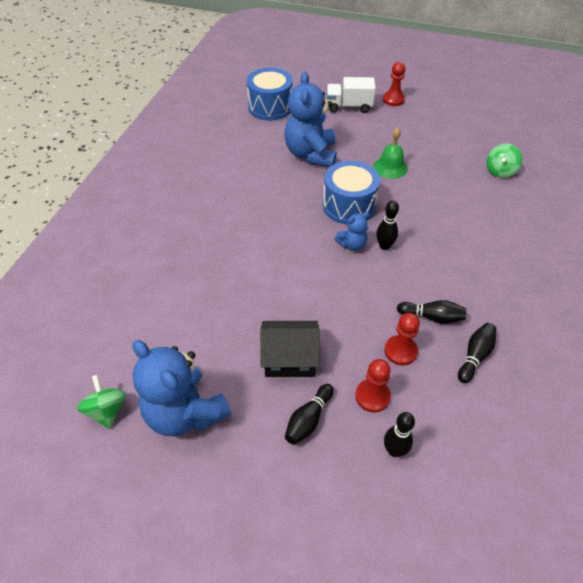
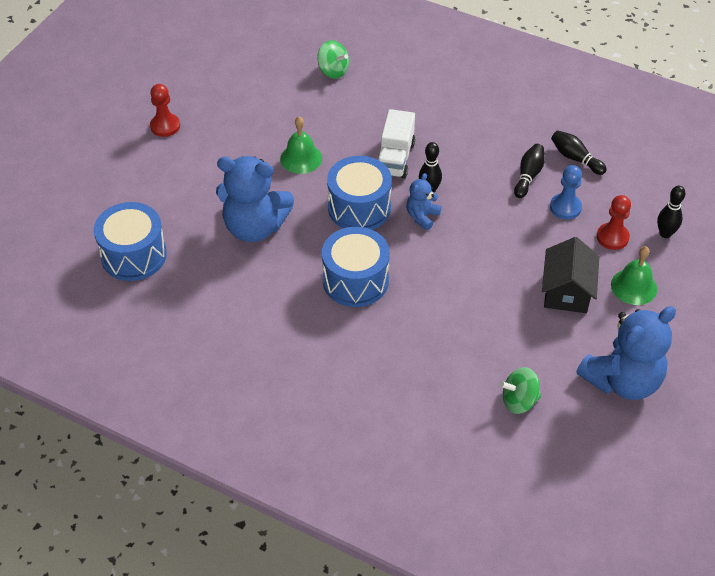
camera: 80 degrees left, 0 degrees up
(107, 410) = (616, 447): green spinning top -> green spinning top (519, 401)
(271, 213) = (355, 280): none -> blue drum
(308, 419) = (634, 286): black bowling pin -> green bell
(349, 106) = (164, 172): white truck -> white truck (395, 158)
(352, 245) = (422, 216): blue teddy bear -> blue teddy bear turned 135 degrees counterclockwise
(400, 351) = (565, 207): red pawn -> blue pawn

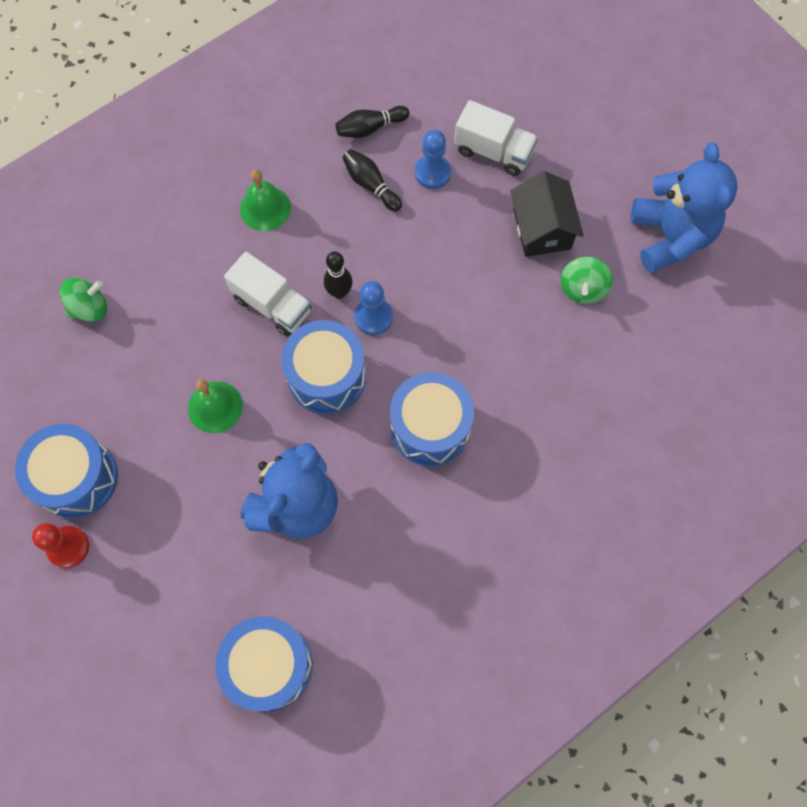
camera: 65 degrees left, 20 degrees up
(213, 112) = (77, 478): none -> blue drum
(422, 216) = (373, 317): blue teddy bear -> blue pawn
(519, 401) = (655, 341): green spinning top -> green spinning top (582, 288)
(566, 291) = (542, 229): black house -> black house turned 45 degrees clockwise
(612, 237) = (493, 151): red pawn -> white truck
(634, 286) = (564, 166): green bell -> green bell (265, 208)
(665, 233) = (512, 103): black bowling pin -> none

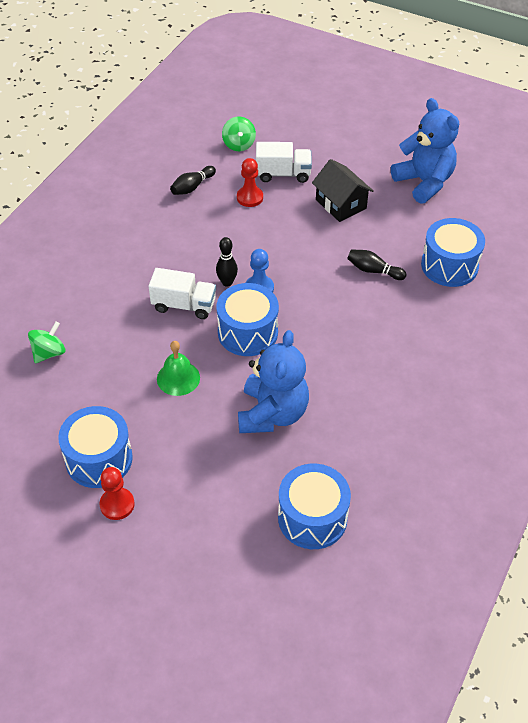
camera: 25 degrees left, 20 degrees down
(265, 208) = (145, 253): green bell -> none
(371, 185) = (212, 217): black bowling pin -> black bowling pin (373, 270)
(430, 427) = (337, 335): blue drum -> blue drum (449, 265)
(432, 173) = (250, 197): blue pawn -> red pawn
(582, 288) = (387, 226): green spinning top -> green spinning top (239, 144)

